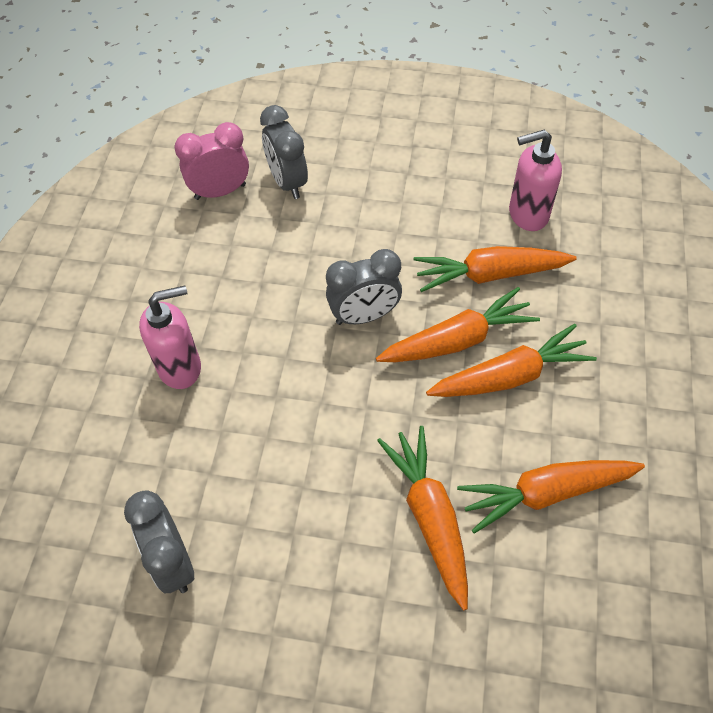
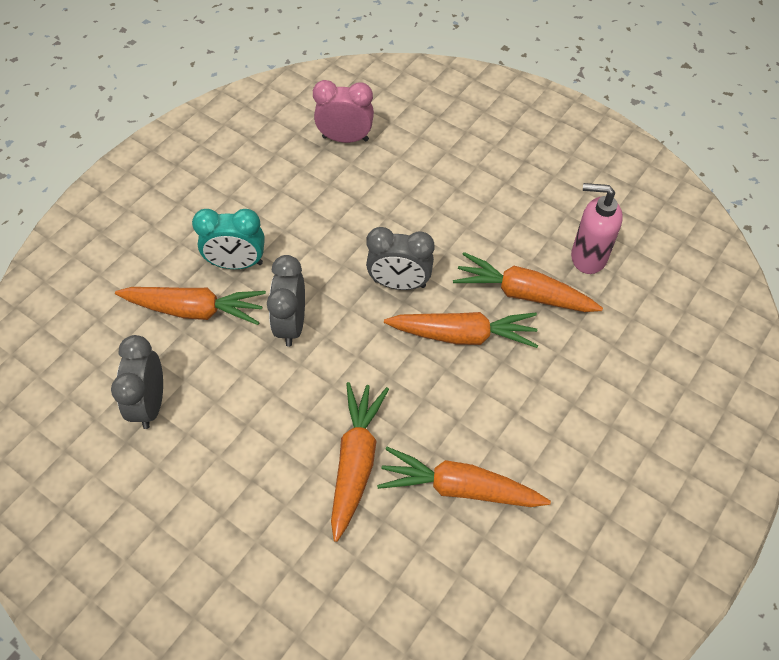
camera: 25 degrees right, 0 degrees up
(180, 367) = (237, 263): pink soap dispenser -> turquoise clock
(288, 182) = (403, 151): grey clock -> grey clock (291, 324)
(510, 376) = (488, 383): orange carrot -> orange carrot (195, 310)

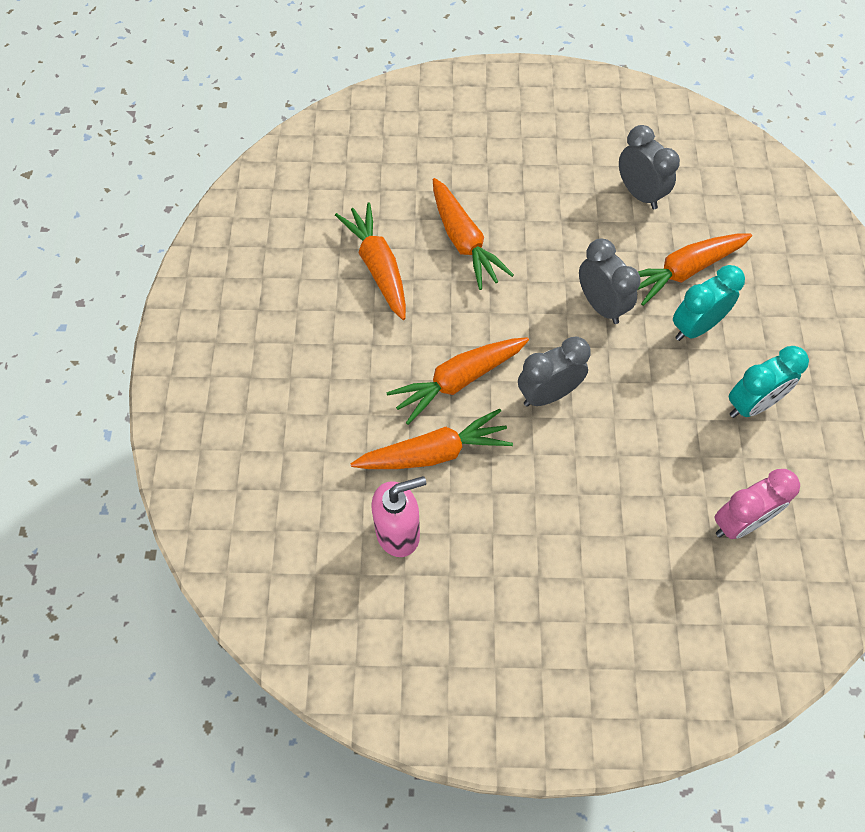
camera: 145 degrees right, 5 degrees up
(259, 193) = (751, 404): none -> turquoise clock
(459, 487) = (378, 267): orange carrot -> orange carrot turned 90 degrees counterclockwise

